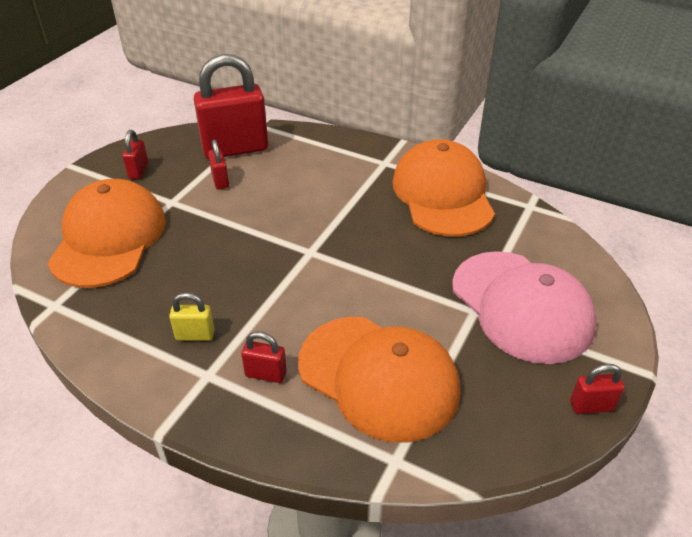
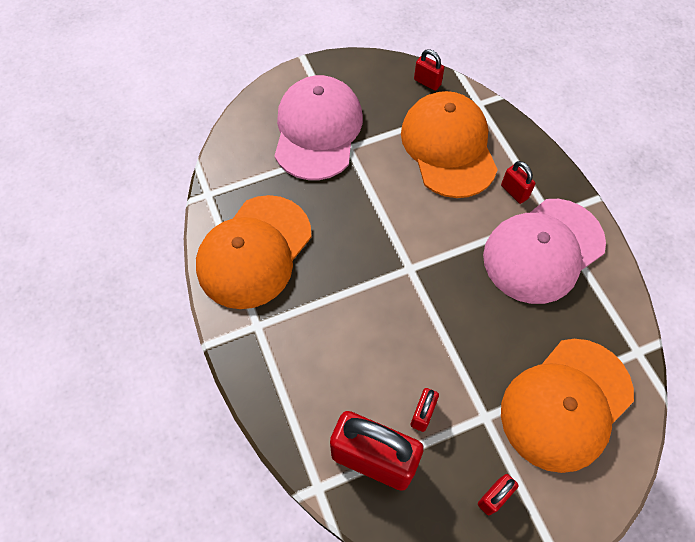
camera: 140 degrees left, 20 degrees up
(195, 335) = (543, 250): yellow padlock -> pink cap
(591, 406) = (353, 63): red padlock -> red padlock (427, 82)

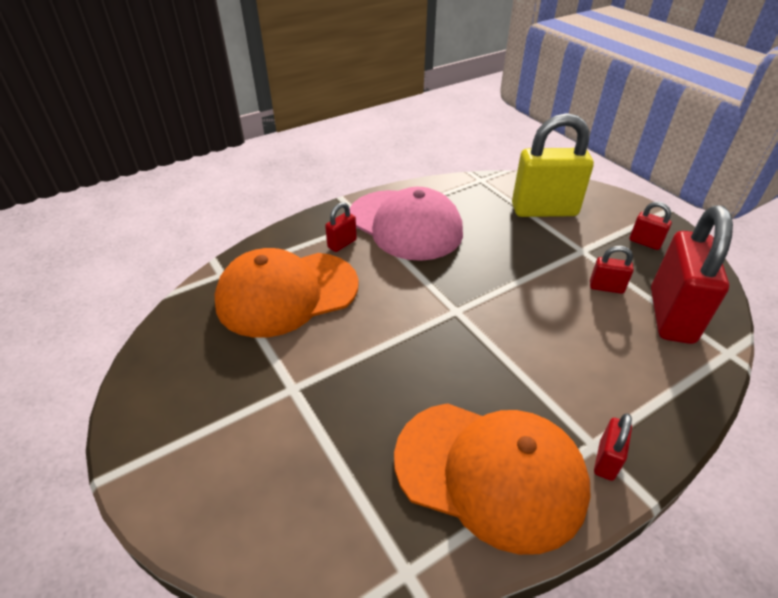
camera: 100 degrees left, 20 degrees down
(317, 130) = (263, 430): pink cap -> none
(427, 82) = (182, 320): red padlock -> red padlock (606, 460)
(566, 404) = (544, 210): orange cap -> yellow padlock

